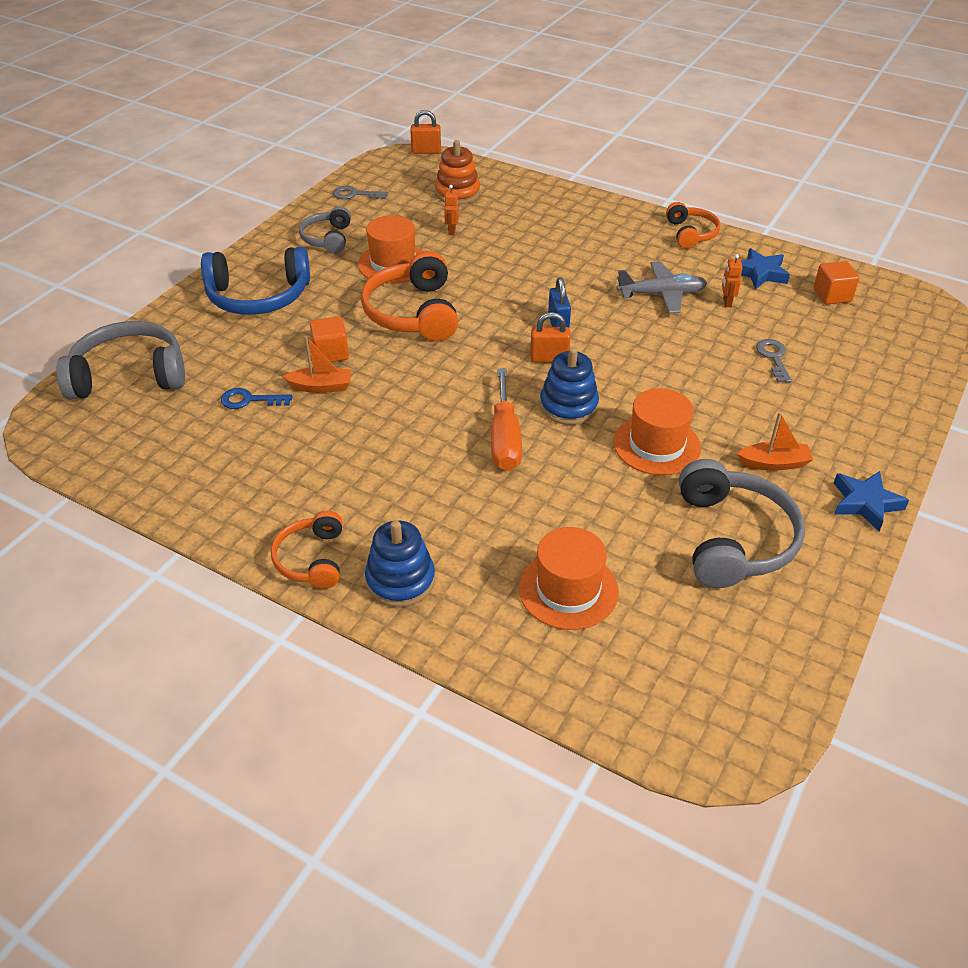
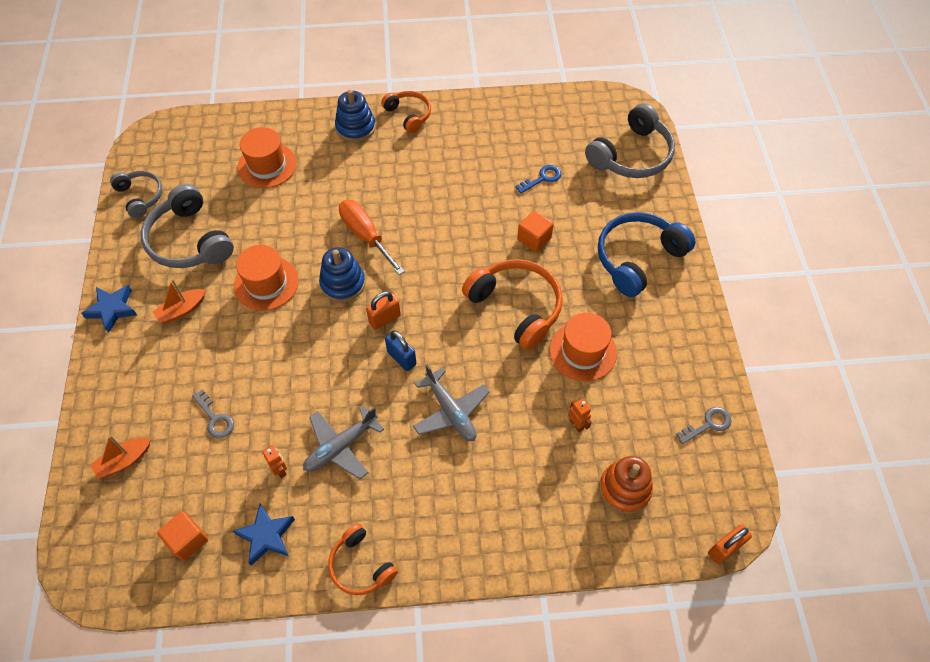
camera: 145 degrees right, 15 degrees up
(321, 387) = (511, 210): orange boat -> orange boat (124, 461)
(327, 238) = (663, 349): grey headphones -> grey headphones (140, 196)
(546, 276) = (451, 411): none -> grey plane

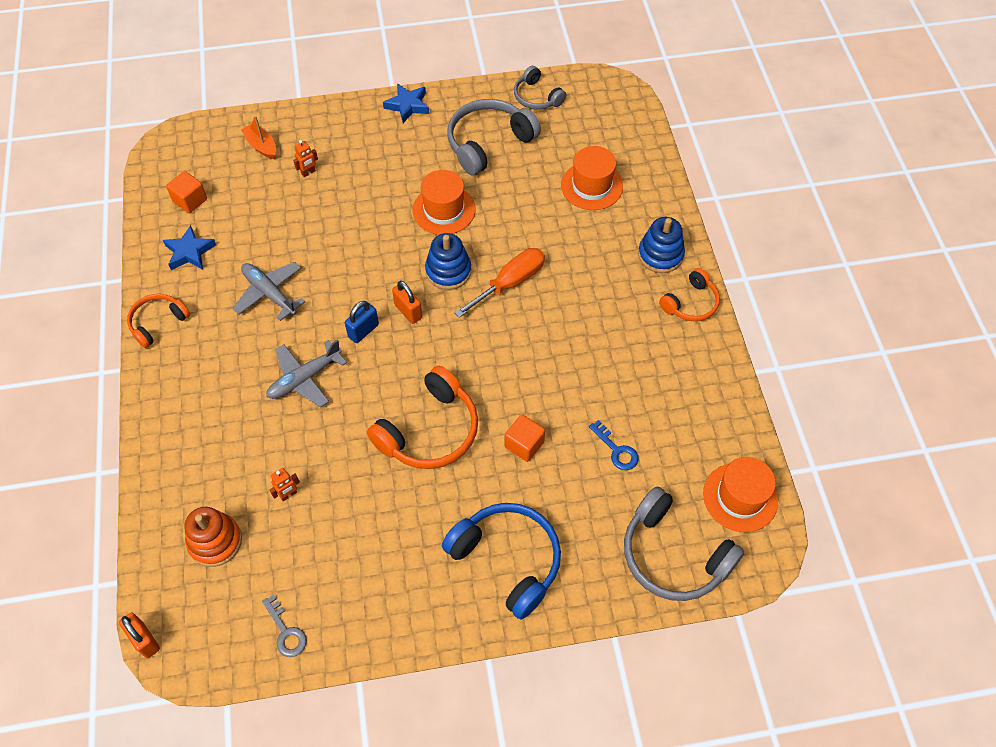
camera: 85 degrees right, 0 degrees up
(140, 196) = (536, 97): grey headphones -> grey headphones turned 90 degrees clockwise
(182, 310) = (409, 153): orange boat -> none
(215, 418) = (299, 198): grey key -> none
(280, 470) = (249, 252): orange robot -> orange robot (308, 172)
(582, 351) = (376, 499): orange hat -> orange hat (740, 497)

